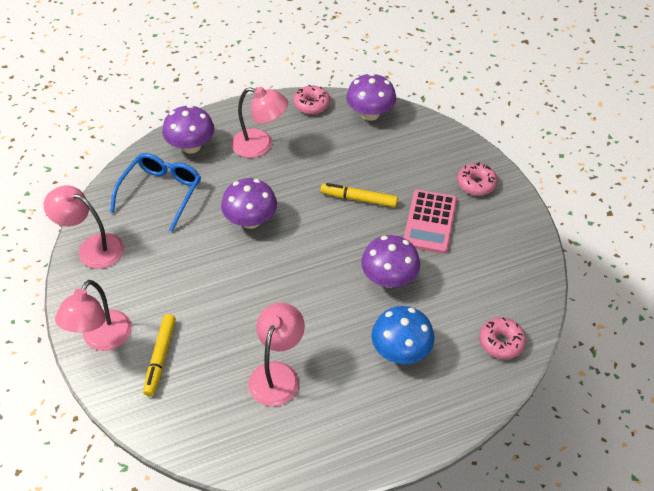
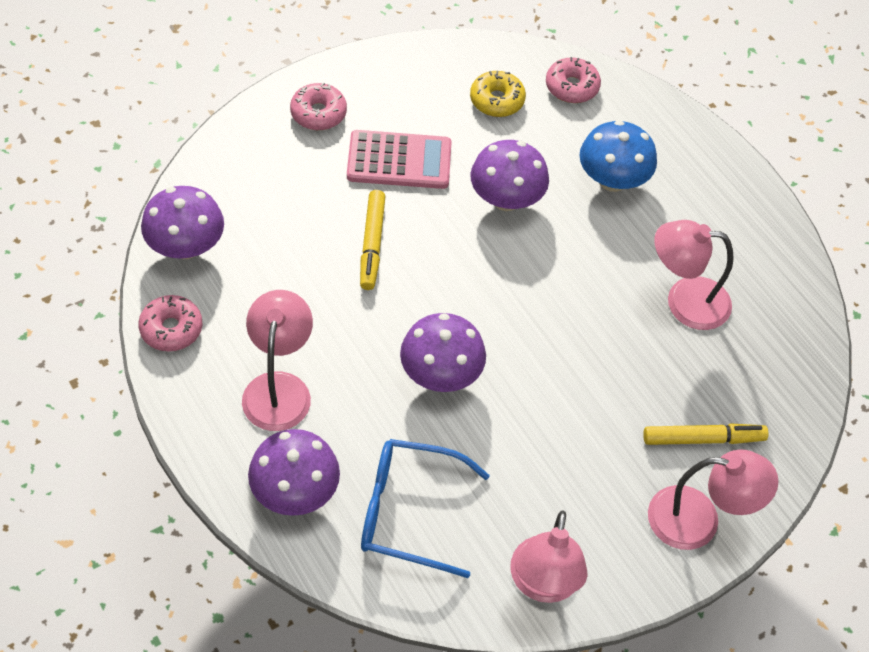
camera: 105 degrees left, 5 degrees up
(486, 288) = (497, 100): none -> yellow donut

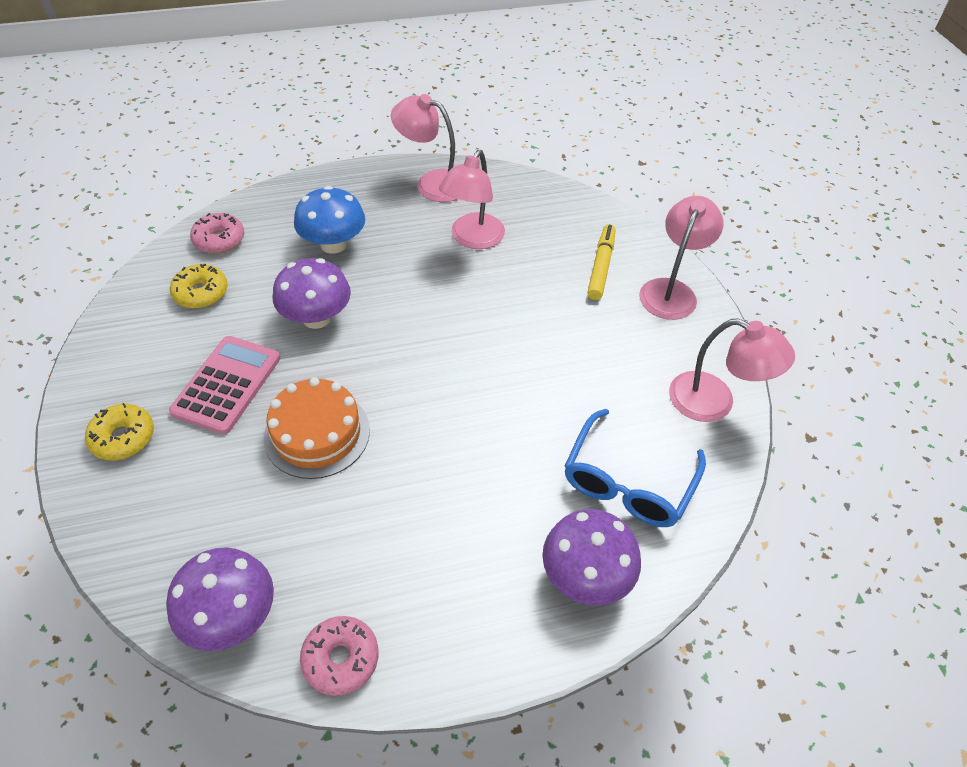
camera: 70 degrees left, 5 degrees down
(279, 388) = (458, 561): pink lamp -> pink lamp (432, 183)
(318, 113) = (123, 438): pink donut -> yellow donut
(372, 244) = (317, 433): yellow marker -> orange cake
(440, 374) = (487, 418): purple mushroom -> none

